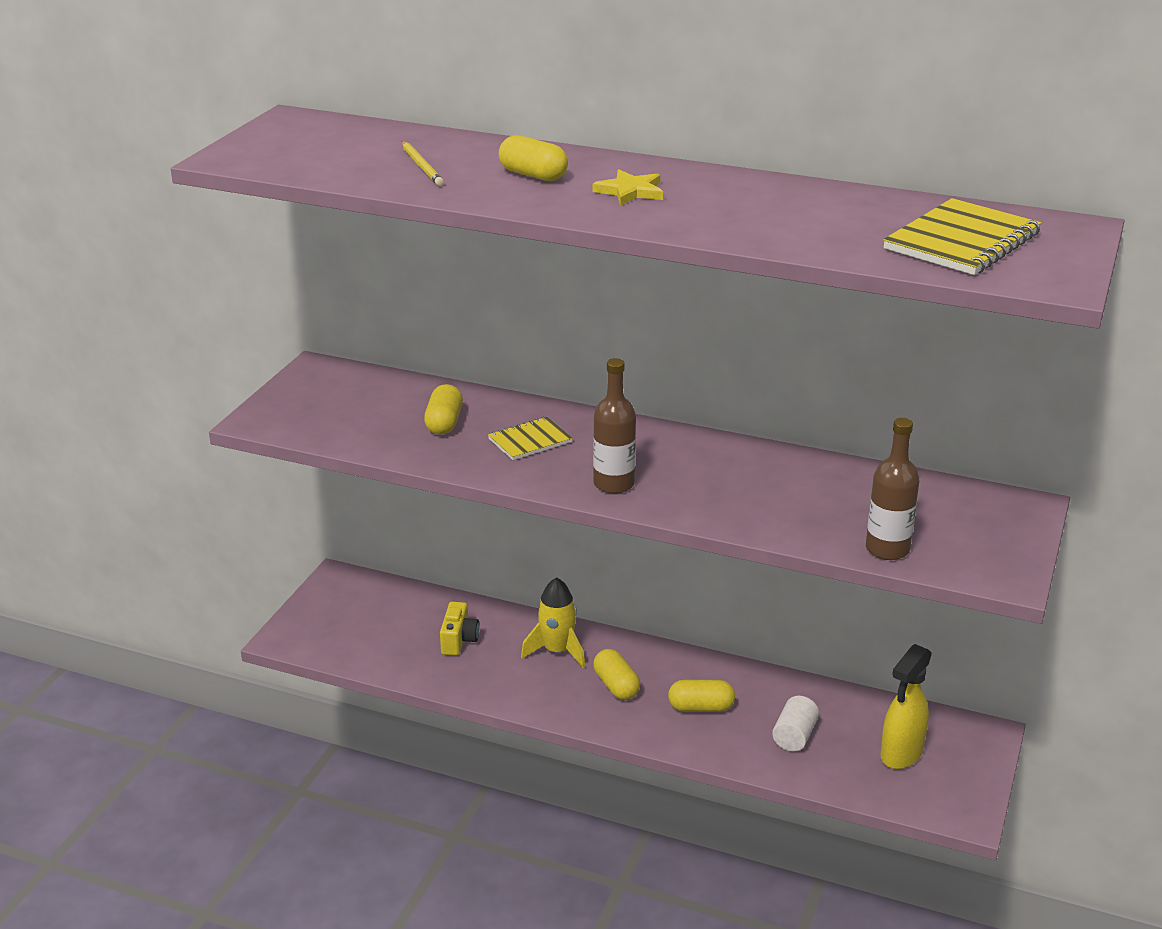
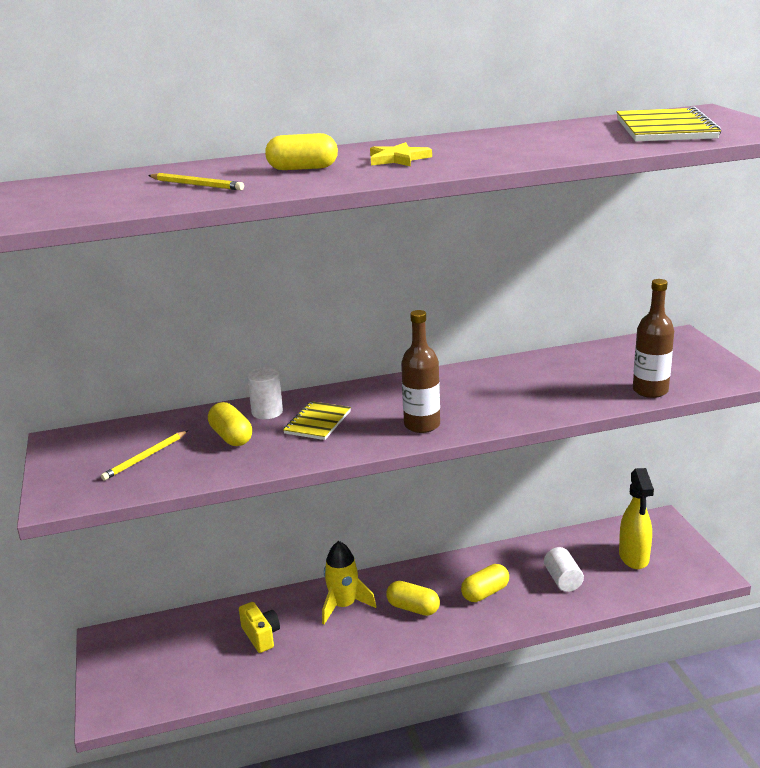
camera: 35 degrees left, 5 degrees down
(358, 412) = (145, 457): none -> yellow pencil
(502, 412) = (267, 412): none -> white cylinder

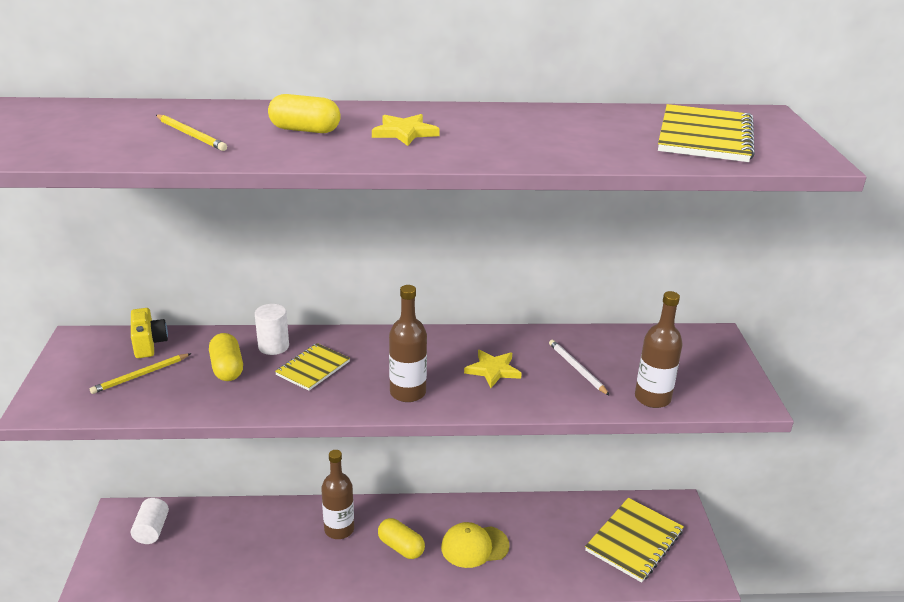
camera: 10 degrees right, 5 degrees up
(261, 636) = (253, 544): yellow camera -> yellow camera (149, 344)
(344, 605) = (339, 529): yellow rocket -> brown bottle
(485, 593) = (474, 546): yellow capsule -> yellow cap
(492, 395) = (493, 370): none -> yellow star
(563, 580) = (554, 550): white cylinder -> white cylinder (152, 530)
(569, 380) = (577, 369): none -> white pencil
(634, 558) = (634, 541): yellow spray bottle -> yellow notebook

